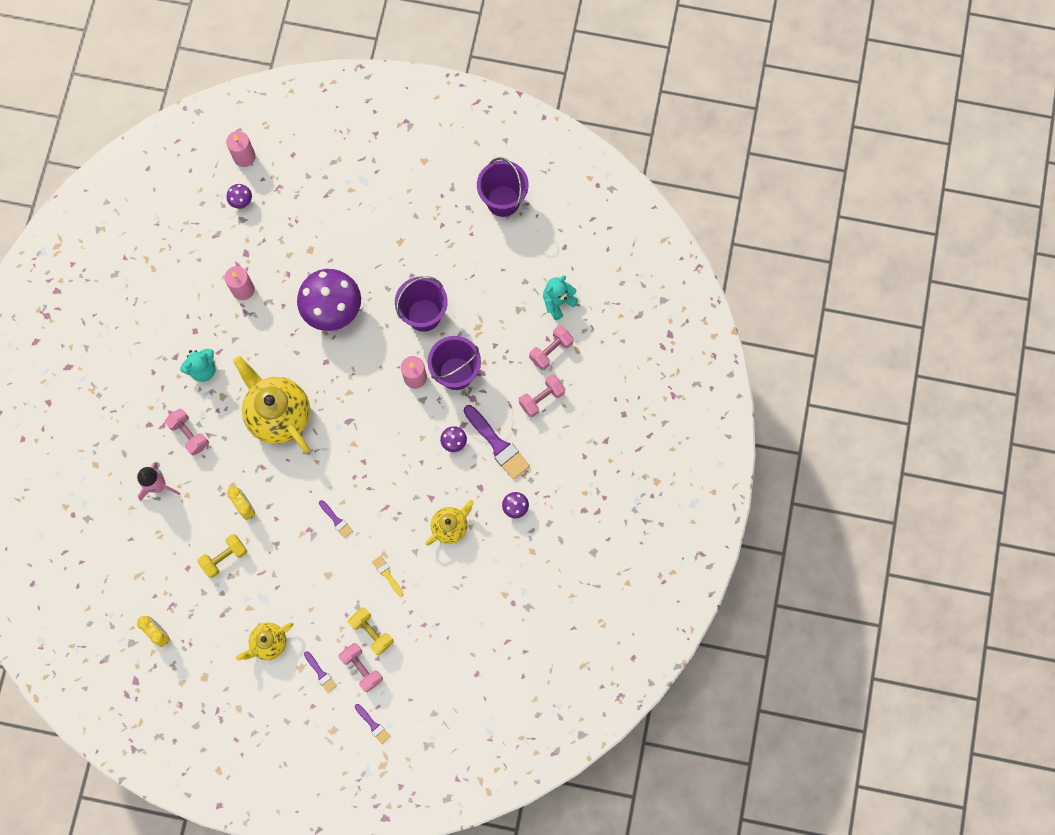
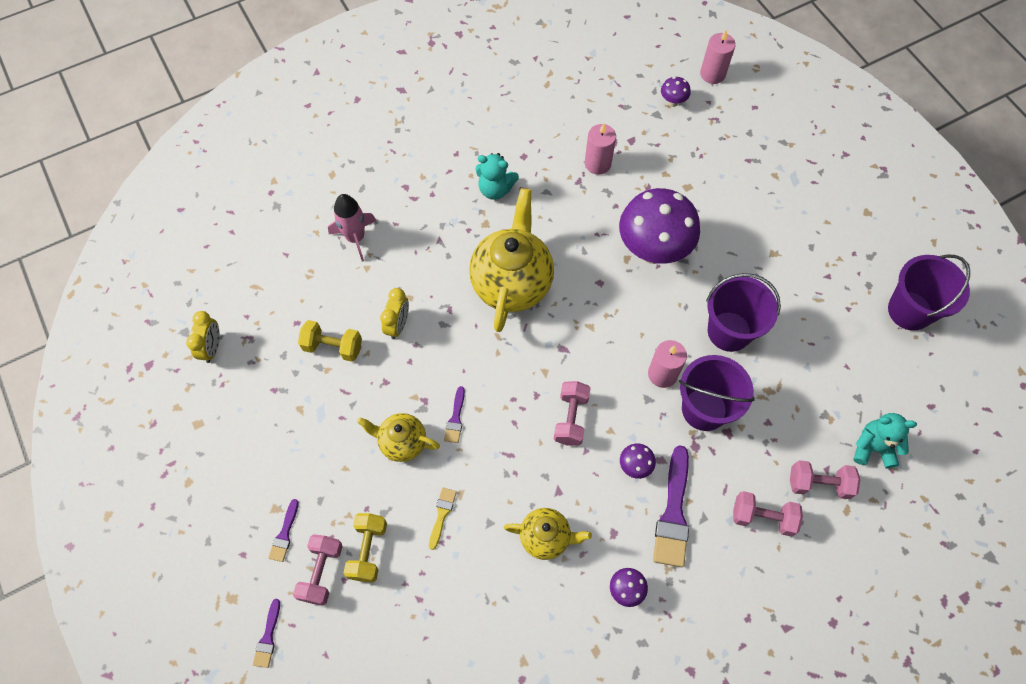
camera: 50 degrees right, 10 degrees down
(189, 434) = (425, 225): pink dumbbell -> pink dumbbell (571, 418)
(269, 643) = (278, 456): yellow teapot -> yellow teapot (402, 442)

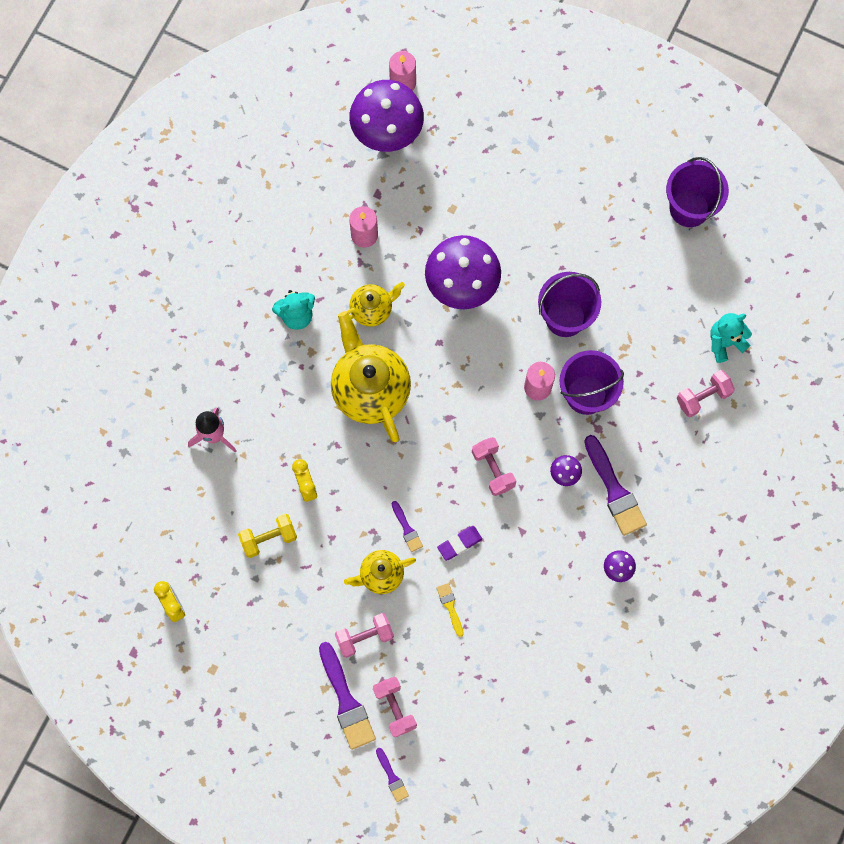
camera: 35 degrees left, 10 degrees up
(284, 534) = (346, 701): purple brush -> purple brush, size x1.97
(368, 550) = (416, 669): yellow dumbbell -> none
(492, 463) = (459, 543): none -> purple eraser
(546, 537) = (536, 571): yellow teapot -> yellow teapot (372, 309)
(672, 102) = (387, 133): purple mushroom -> purple mushroom, size x2.44
(762, 517) = (679, 450): pink dumbbell -> pink dumbbell (364, 637)

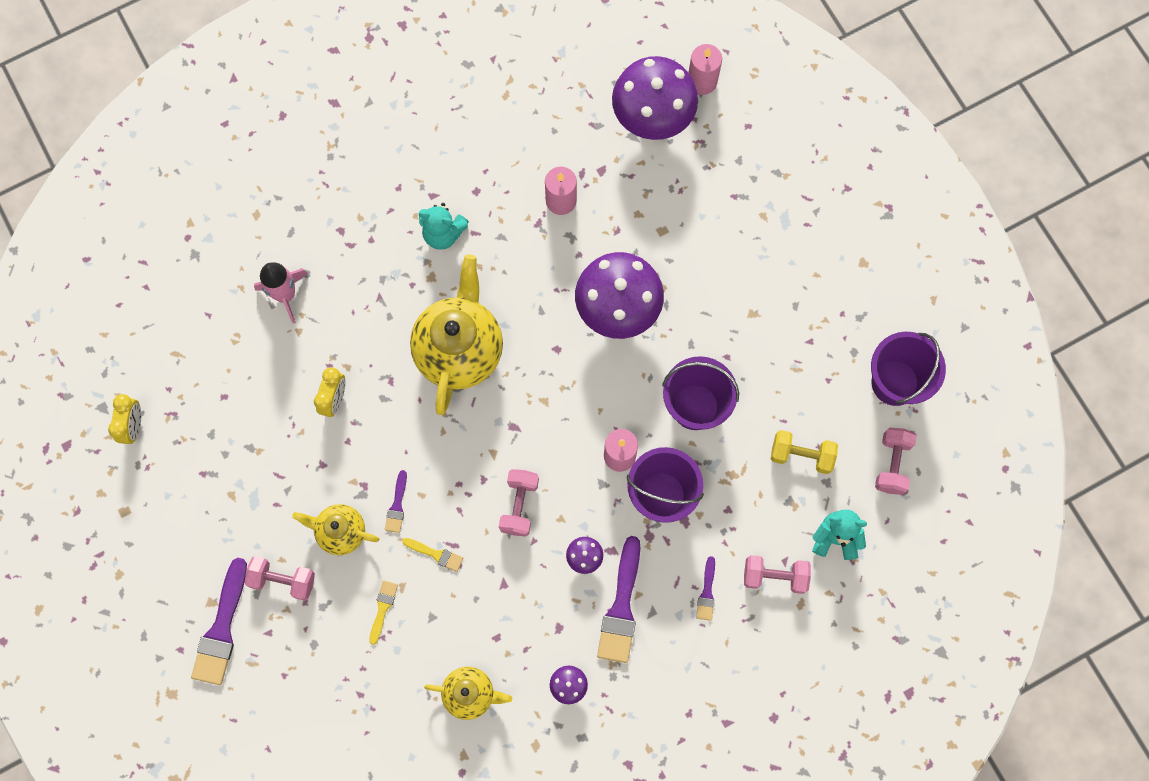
camera: 35 degrees right, 0 degrees up
(269, 538) = (264, 425): yellow dumbbell -> yellow dumbbell (801, 455)
(372, 309) = (517, 276): yellow teapot -> yellow teapot (470, 694)
(392, 777) = (210, 732): purple brush -> purple brush (707, 592)
(395, 708) = (261, 668): pink dumbbell -> pink dumbbell (892, 464)
(459, 543) = (436, 554): purple eraser -> yellow brush

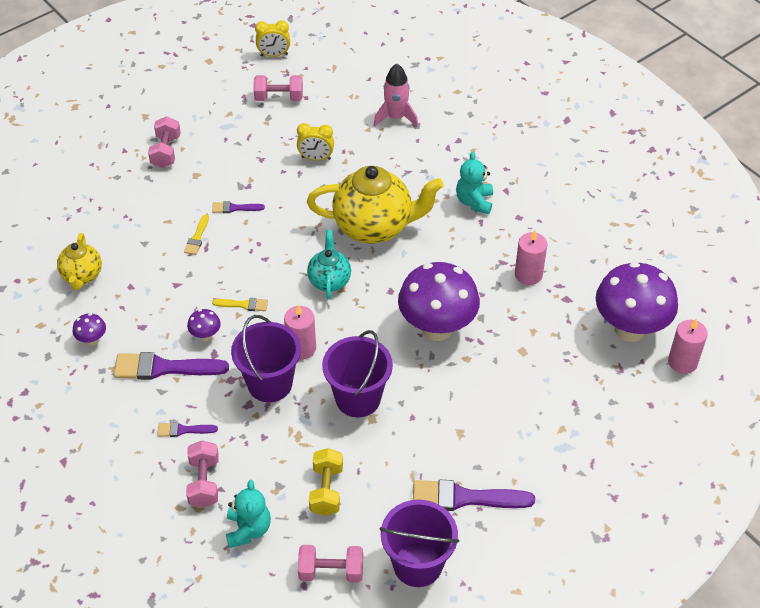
camera: 80 degrees right, 25 degrees down
(221, 629) = (125, 124): purple brush -> purple brush (464, 498)
(341, 532) = (208, 178): yellow teapot -> none
(383, 608) = (149, 212): yellow brush -> yellow brush (243, 305)
(519, 505) = (246, 285): pink dumbbell -> pink dumbbell (279, 98)
(530, 412) = (329, 281): none -> turquoise teapot

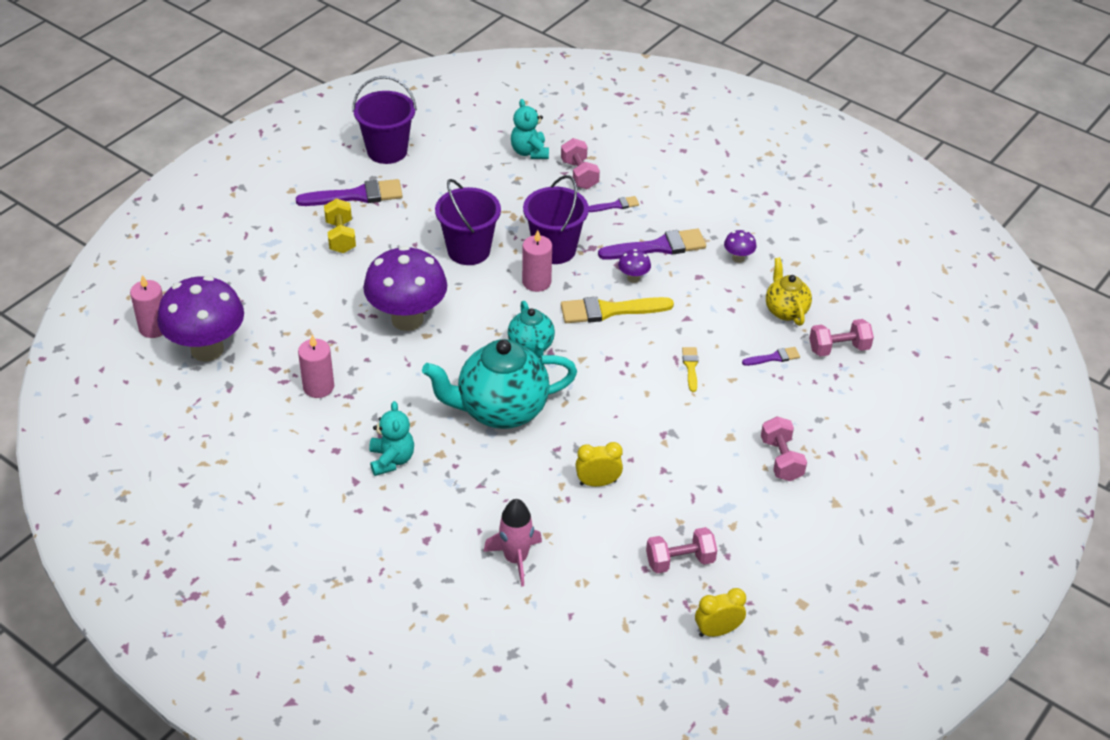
camera: 165 degrees right, 5 degrees down
(234, 208) = (666, 405): purple brush -> purple brush (774, 357)
(243, 305) = (609, 310): yellow brush -> yellow brush, size x1.97
(326, 490) = (475, 184): yellow dumbbell -> yellow dumbbell (341, 237)
(331, 571) = (454, 138): pink dumbbell -> pink dumbbell (838, 348)
(374, 227) = (501, 410): yellow teapot -> turquoise teapot

